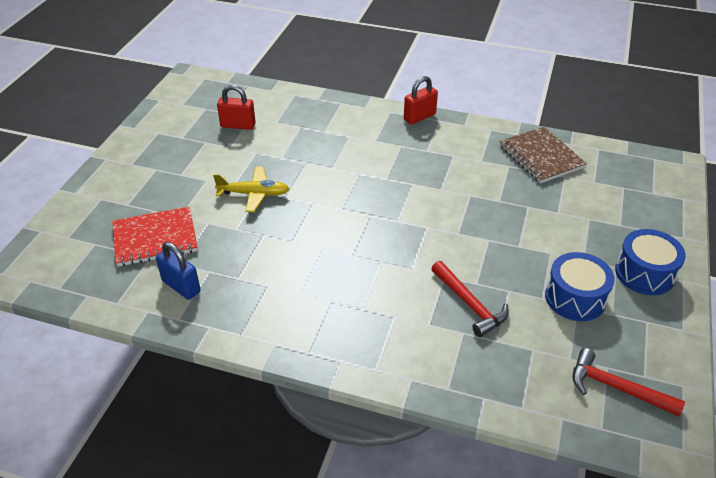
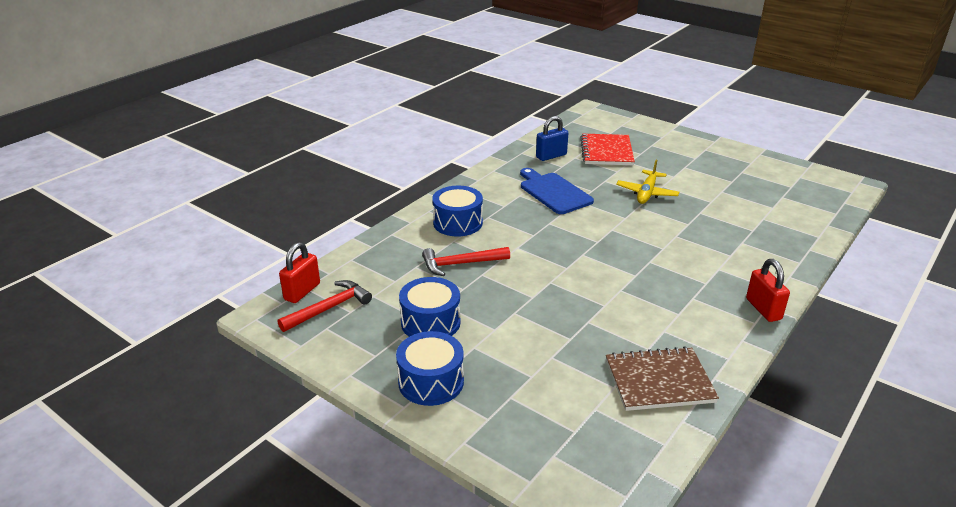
camera: 110 degrees right, 10 degrees down
(238, 125) = (758, 199): red padlock -> red padlock (302, 291)
(279, 265) = (554, 192): none -> blue cutting board
(390, 332) = (457, 223): none -> blue drum

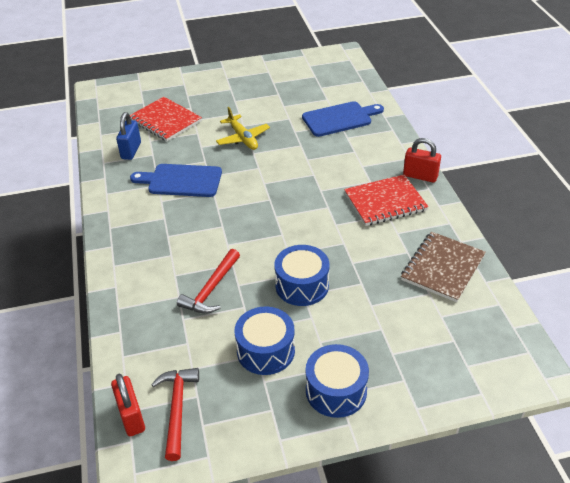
camera: 50 degrees left, 10 degrees up
(457, 223) = (153, 258): blue drum -> blue drum (302, 285)
(692, 304) = (385, 202): none -> red notebook
(759, 226) = (340, 119): none -> blue cutting board

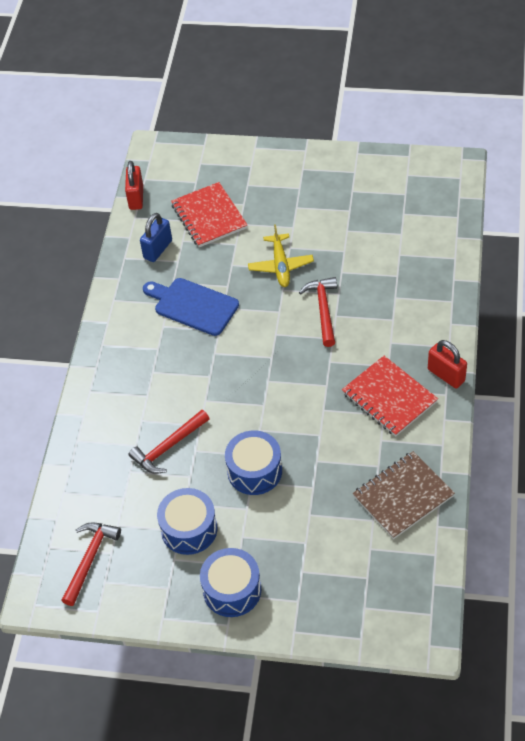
camera: 25 degrees right, 10 degrees up
(131, 416) = (50, 553): red padlock -> red padlock (136, 198)
(294, 158) = (323, 310): none -> red hammer
(340, 119) = (400, 268): blue cutting board -> none
(385, 202) = (389, 397): red notebook -> red notebook turned 45 degrees clockwise

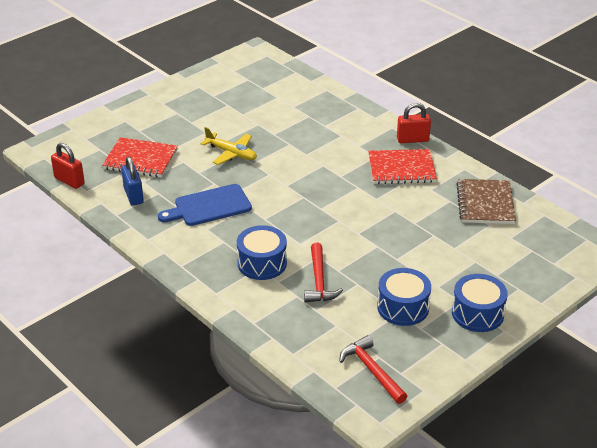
camera: 55 degrees left, 15 degrees down
(254, 471) = (390, 253): blue drum -> blue drum (262, 263)
(323, 310) = (294, 156): red hammer -> none

